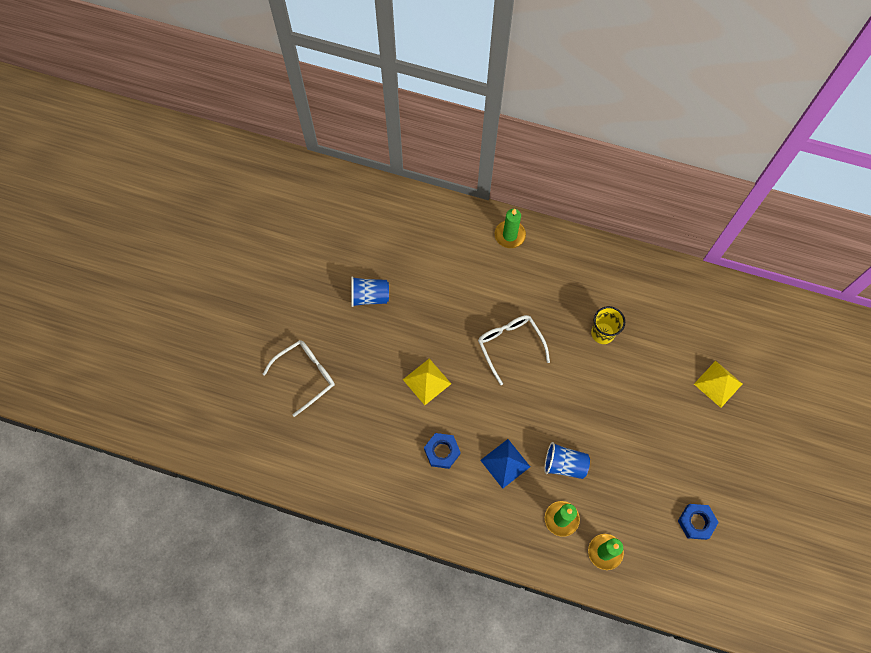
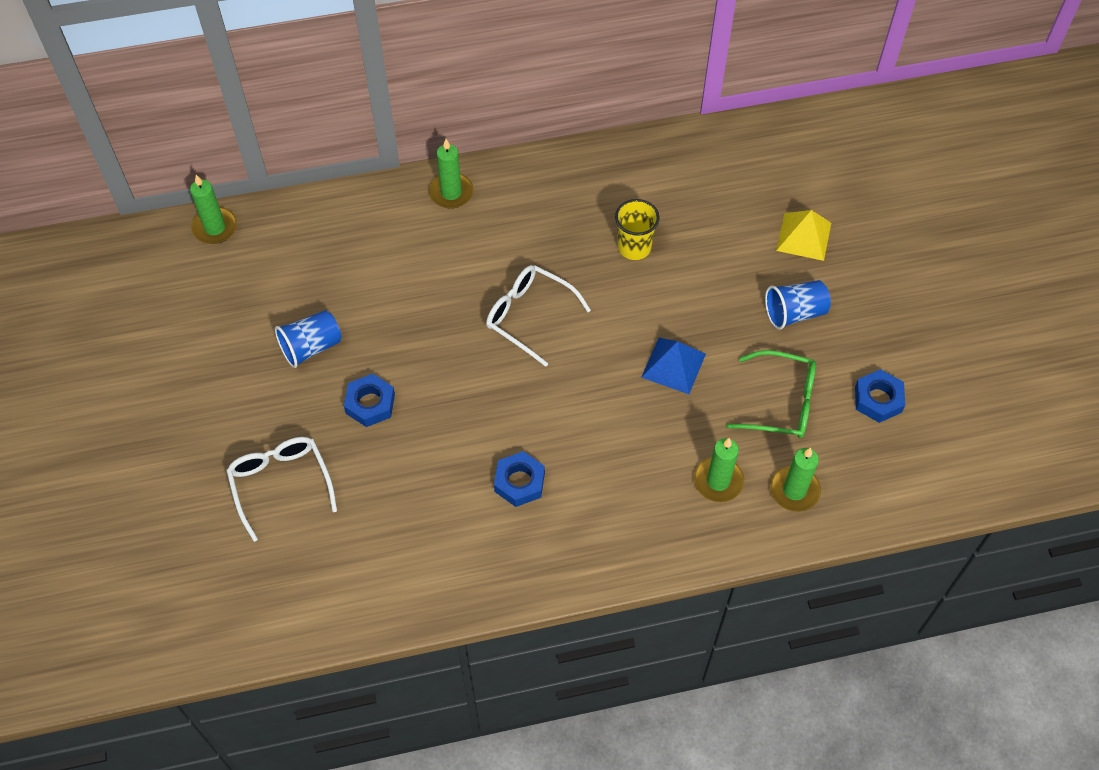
camera: 30 degrees left, 10 degrees down
(306, 375) = (281, 484): white glasses -> white glasses turned 45 degrees counterclockwise
(356, 186) = (215, 228): none -> green candle
(383, 352) = (370, 404): none -> blue nut
(427, 381) = (448, 409): yellow pyramid -> none
(505, 463) = (608, 454): blue pyramid -> blue pyramid (673, 365)
(564, 464) = (682, 417): blue cup -> blue cup (794, 313)
(632, 490) = (781, 403): none -> green glasses

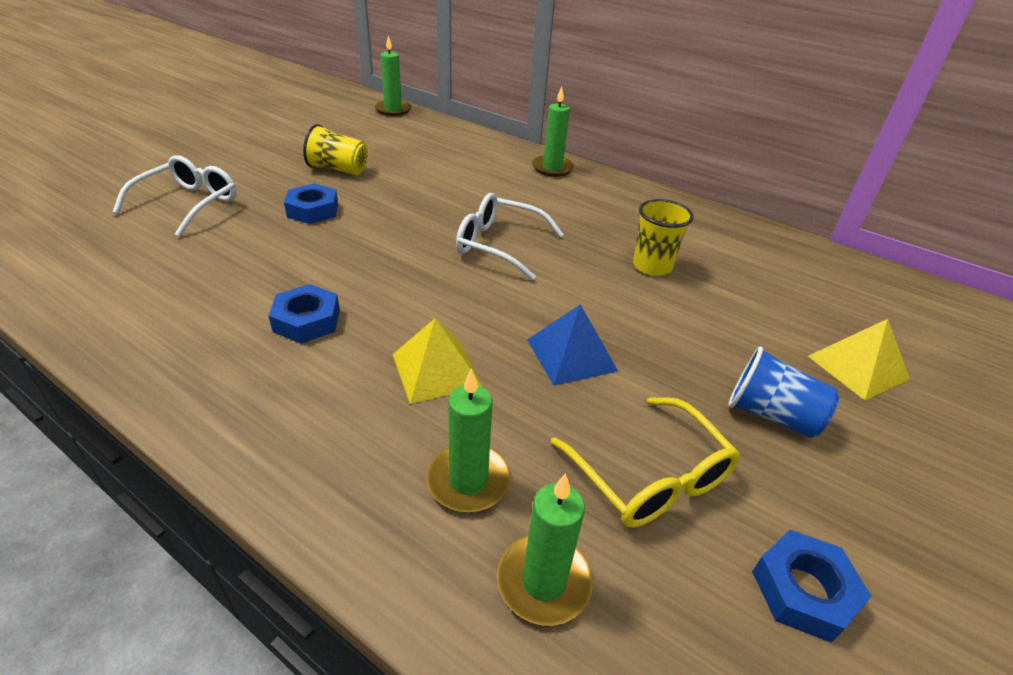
camera: 45 degrees right, 20 degrees down
(311, 347) = (338, 169): blue cup -> yellow cup
(529, 316) = (499, 245): white glasses -> white glasses turned 60 degrees counterclockwise
(627, 442) = (436, 370): none -> yellow pyramid
(781, 403) = (650, 476): green glasses -> yellow glasses

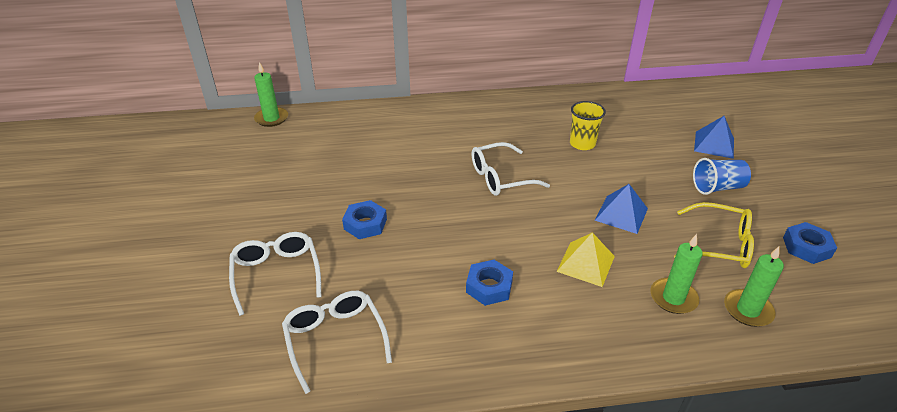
camera: 40 degrees left, 0 degrees up
(127, 271) = (335, 339): none -> white glasses
(338, 169) = (325, 186): yellow cup -> none
(552, 168) = (445, 109): green candle -> none
(857, 367) = (714, 144): yellow pyramid -> blue pyramid

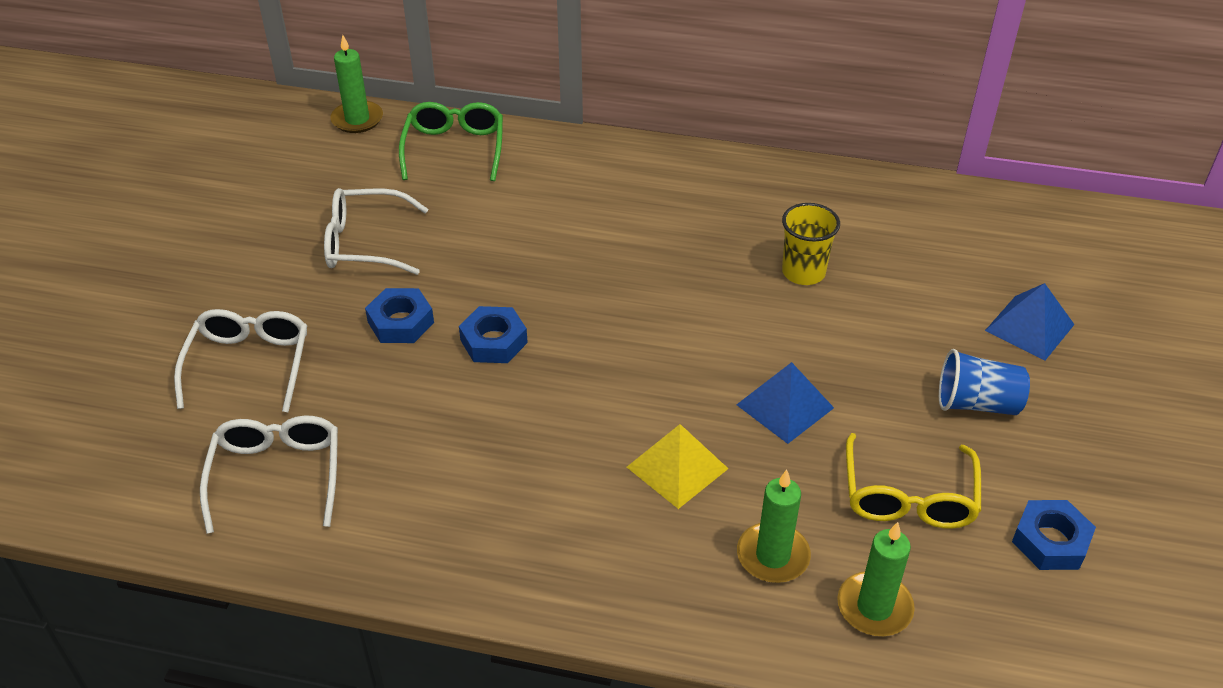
camera: 20 degrees right, 5 degrees up
(342, 122) = (454, 149): none -> green glasses
(489, 287) = (517, 462): blue nut -> blue nut (493, 341)
(500, 178) = (636, 299): white glasses -> white glasses (365, 243)
(720, 244) = (908, 497): yellow glasses -> yellow glasses turned 60 degrees clockwise

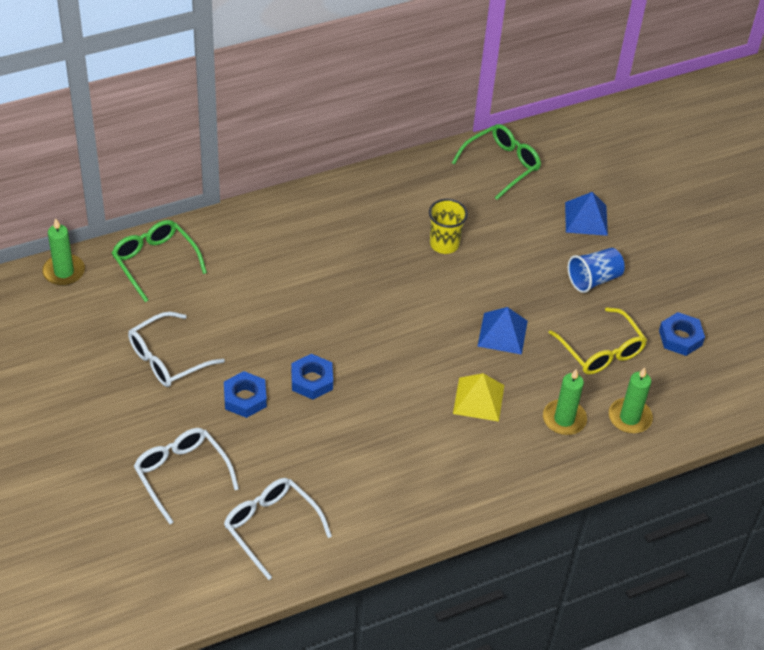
camera: 40 degrees left, 5 degrees up
(961, 221) = (501, 165): none -> green glasses

